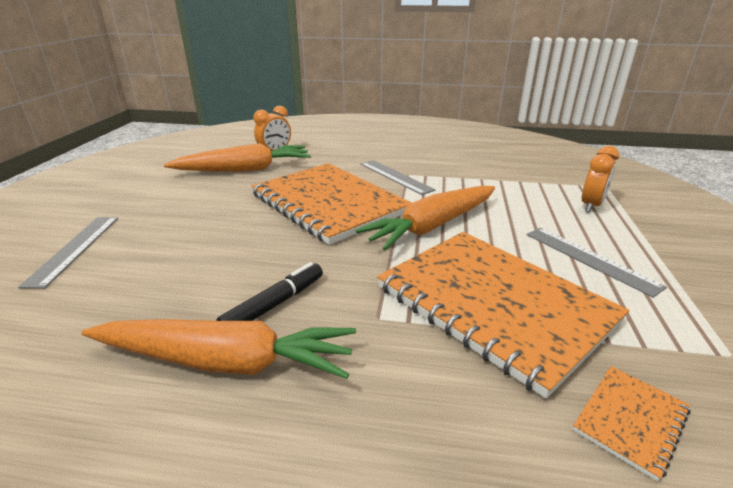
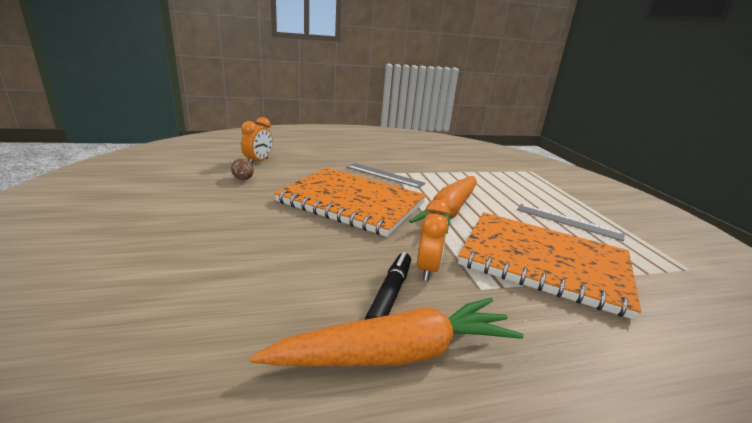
camera: 25 degrees left, 5 degrees down
(74, 249) = (123, 280): grey ruler -> none
(245, 169) = (243, 179): orange carrot -> brown egg
(591, 206) = (535, 185): orange clock -> orange clock (427, 269)
(630, 420) = (684, 321): orange notebook -> none

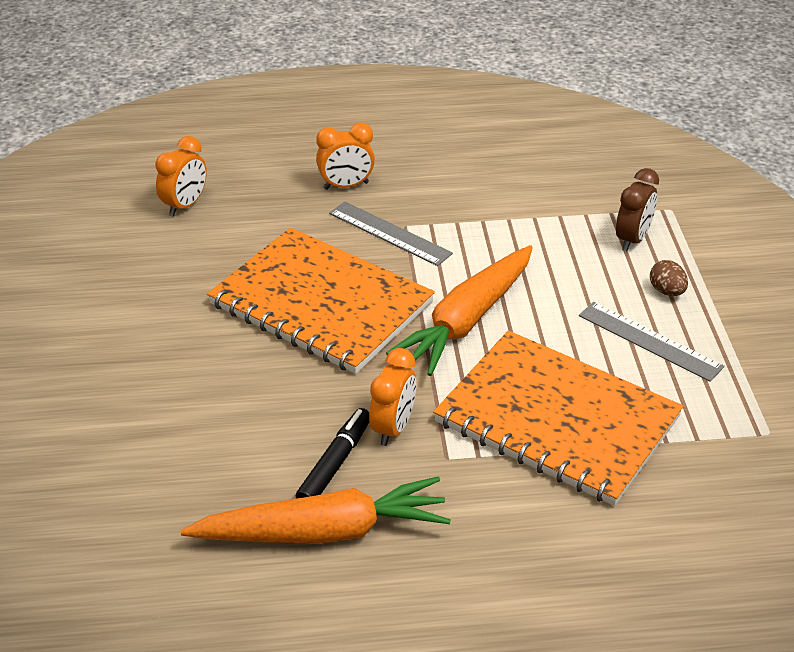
camera: 10 degrees right, 15 degrees up
(243, 179) = (163, 253): brown egg -> brown egg (666, 291)
(353, 158) = (346, 186): none -> orange clock
(521, 181) = (632, 239): none -> brown clock

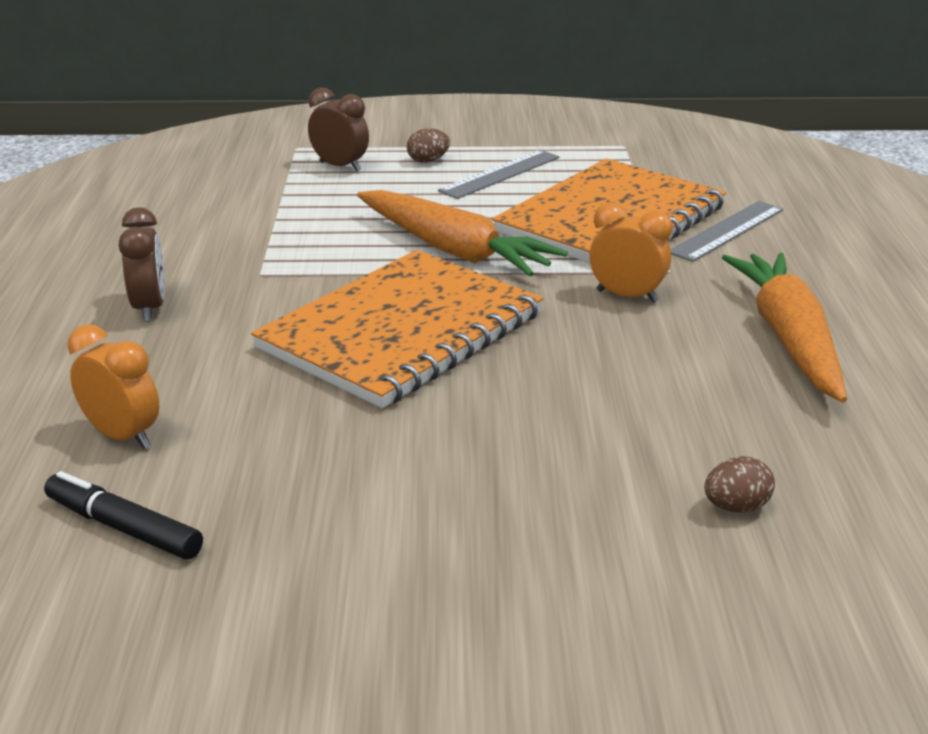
camera: 85 degrees left, 10 degrees down
(81, 476) = (736, 507): none -> brown egg
(335, 463) = (685, 329): black marker -> black marker (124, 528)
(346, 186) = (150, 308): orange clock -> brown clock
(390, 233) = (272, 284): grey ruler -> grey ruler (727, 230)

